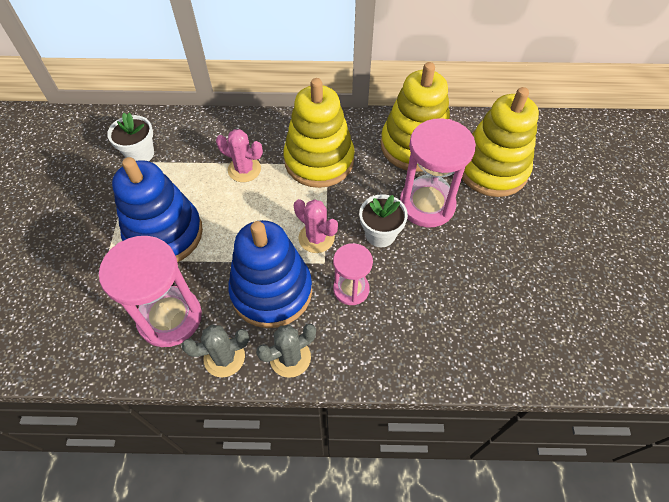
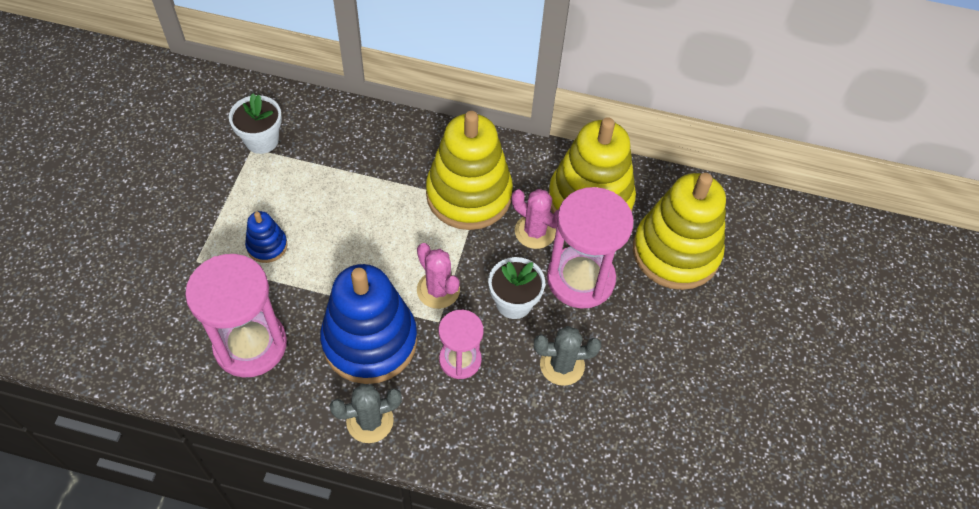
camera: 10 degrees right, 0 degrees up
(164, 234) = (267, 246): blue stacking toy -> blue stacking toy, size x0.45
(224, 357) = (298, 403): grey cactus -> grey cactus (562, 365)
(244, 169) = (377, 186): pink cactus -> pink cactus (535, 231)

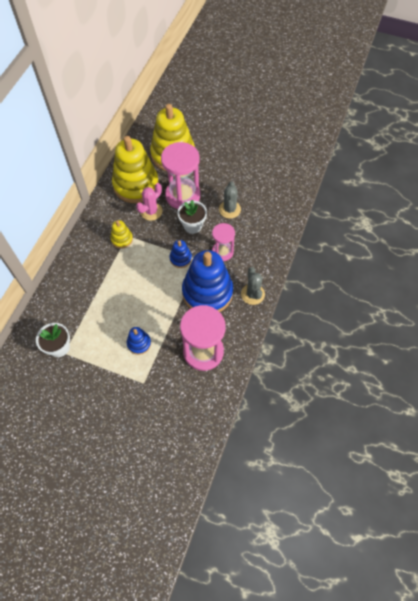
camera: 80 degrees left, 5 degrees up
(438, 290) = (180, 258): pink cactus -> blue stacking toy
(469, 195) = (122, 239): yellow stacking toy -> yellow stacking toy, size x0.45

